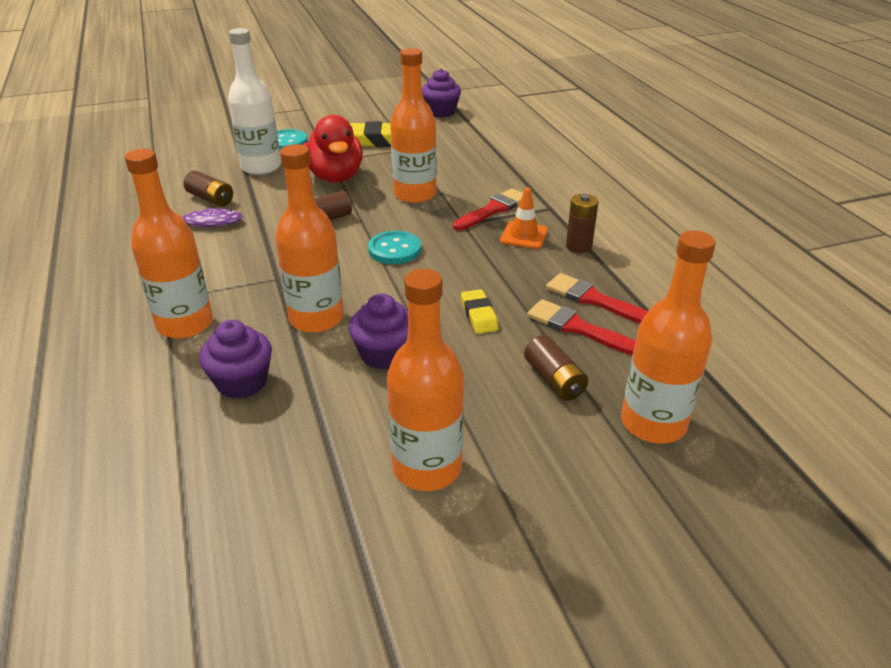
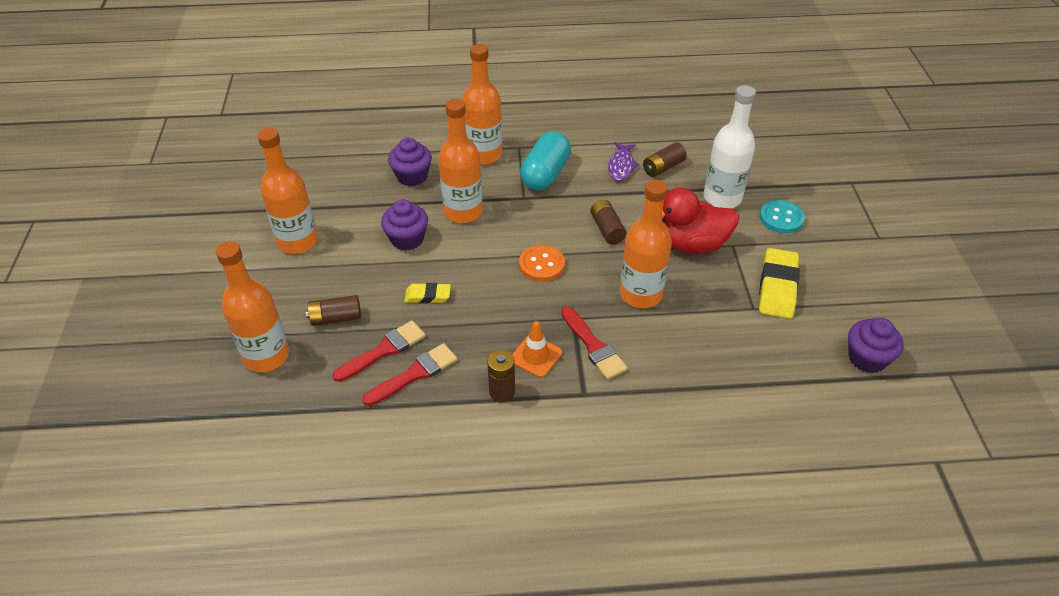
camera: 105 degrees right, 10 degrees up
(228, 269) = (545, 174): none -> turquoise capsule
(394, 249) = (541, 264): turquoise button -> orange button

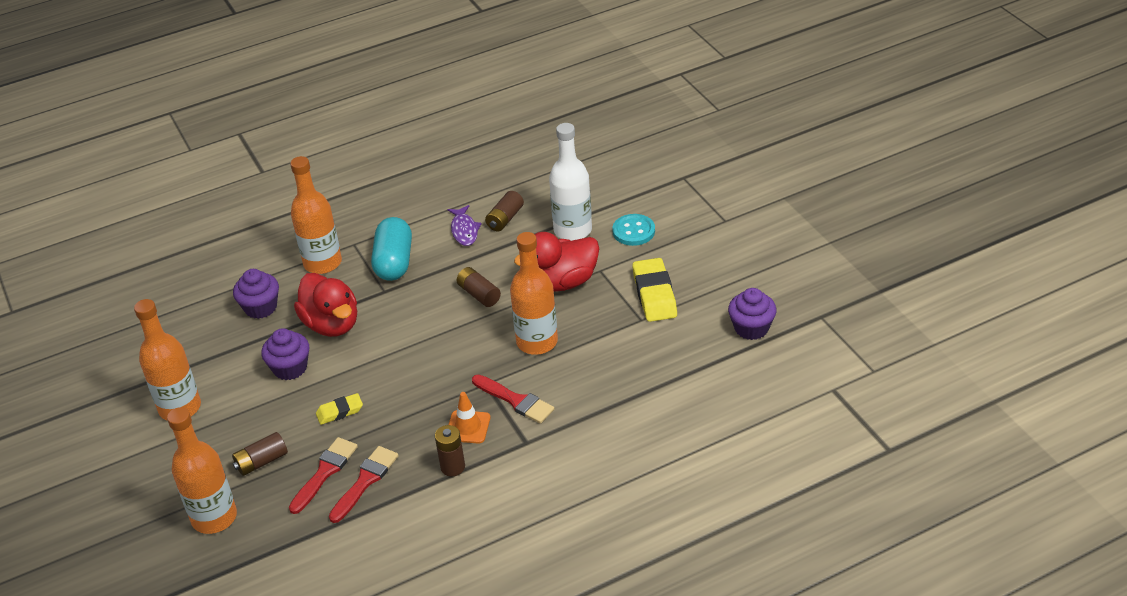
camera: 20 degrees left, 5 degrees down
(463, 212) = (332, 324): orange bottle -> red duck
(541, 264) = (433, 347): orange button -> none

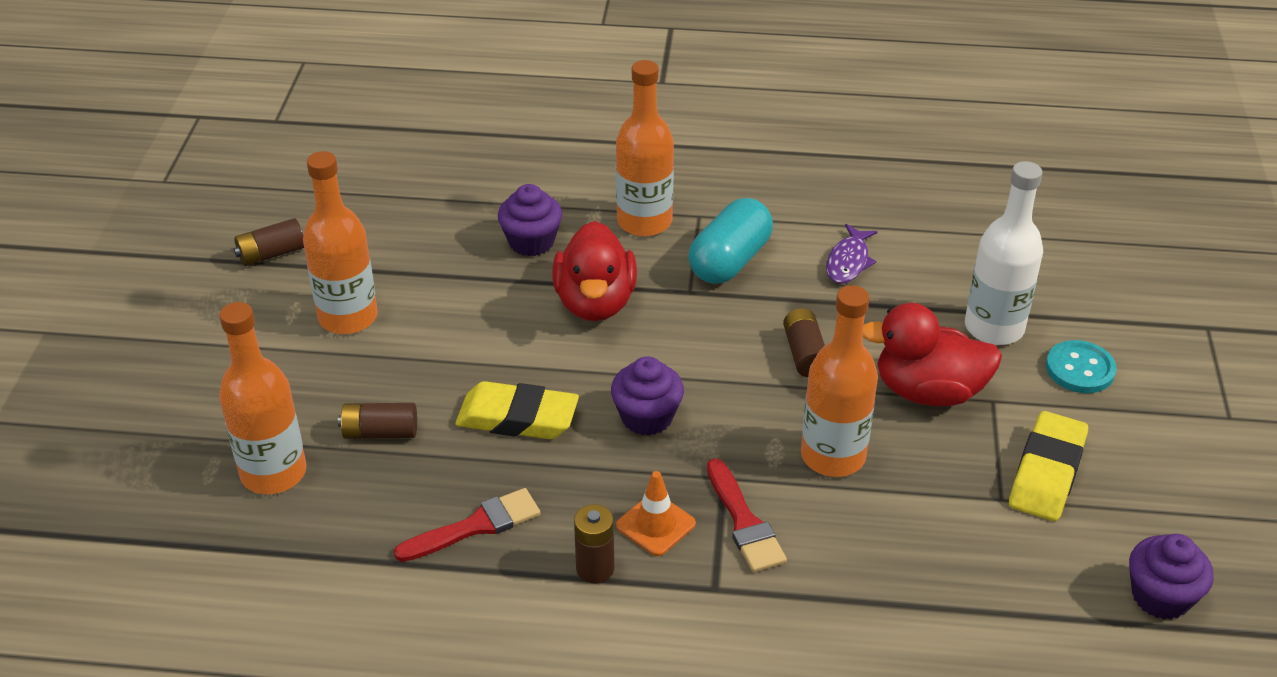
camera: 30 degrees right, 0 degrees up
(290, 368) = (505, 332): purple cupcake -> purple cupcake (647, 417)
(325, 472) = (439, 487): red brush -> none
(340, 412) = (517, 418): yellow eraser -> yellow eraser, size x1.75
(505, 219) = (913, 271): brown battery -> brown battery (271, 254)

